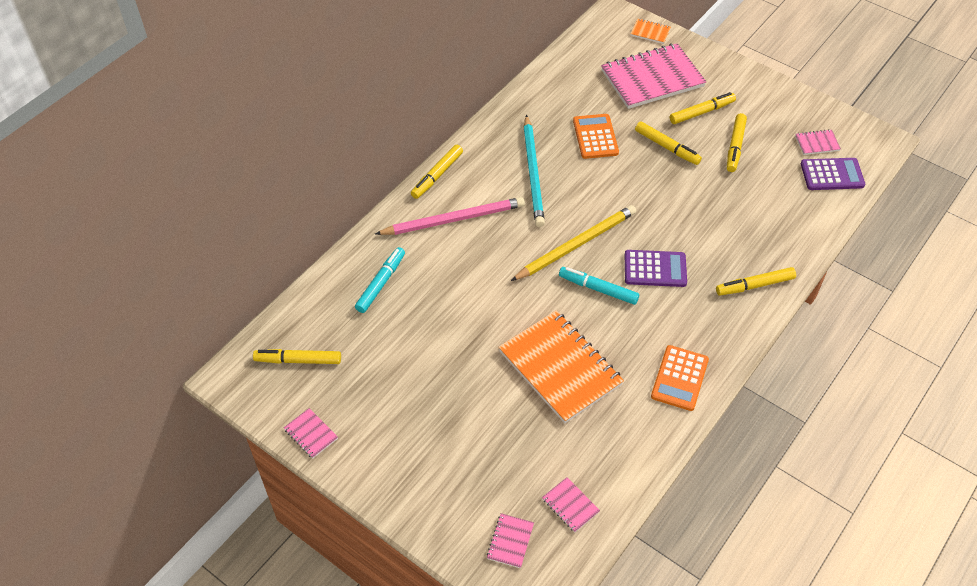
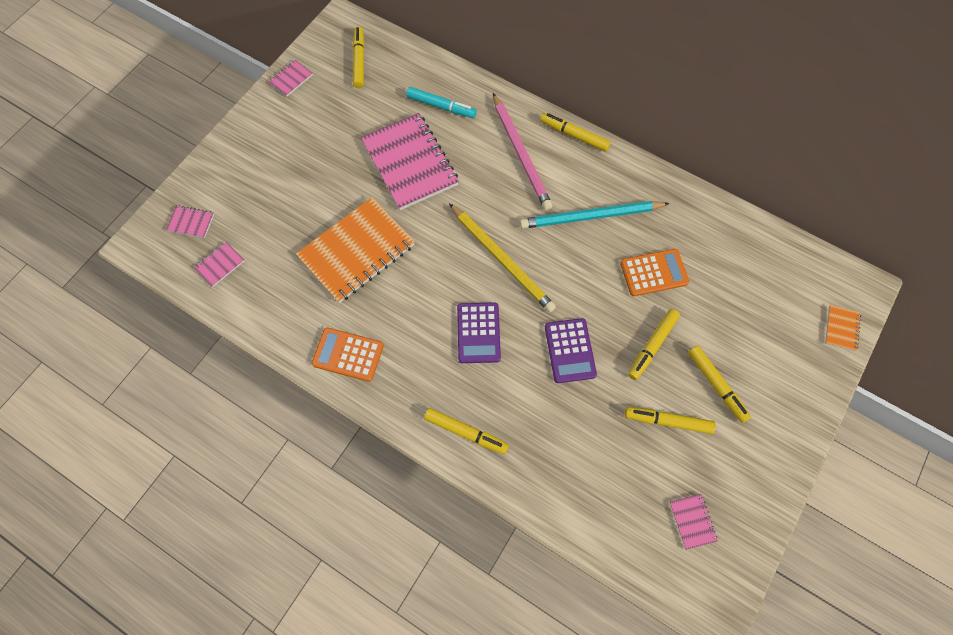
camera: 85 degrees right, 15 degrees up
(598, 289) = (449, 280): turquoise marker -> none
(652, 78) = (760, 330): pink notebook -> pink notebook (410, 163)
(754, 285) = (465, 432): yellow marker -> yellow marker turned 135 degrees clockwise
(832, 175) = (642, 535): purple calculator -> purple calculator (570, 350)

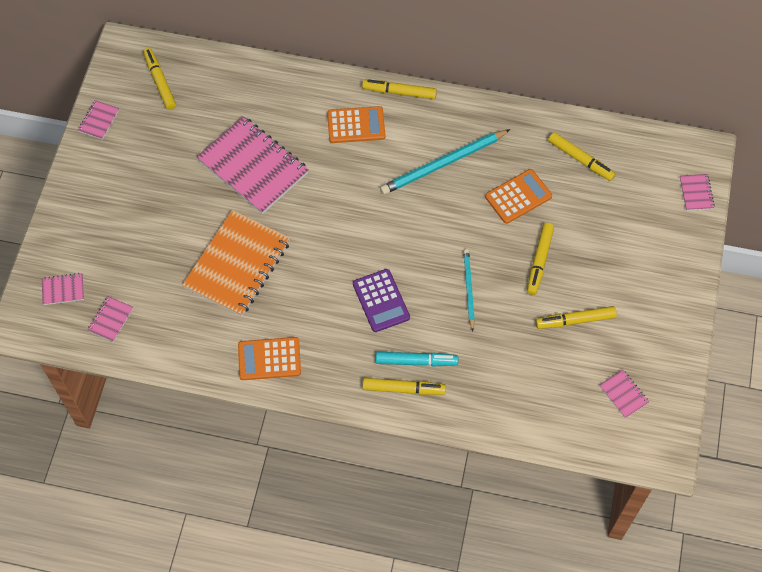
camera: 20 degrees left, 5 degrees down
(441, 106) = (260, 103): turquoise marker -> turquoise marker (416, 361)
(502, 259) = (376, 229): yellow pencil -> none
(521, 154) = (356, 125): pink pencil -> orange calculator
(570, 350) = (468, 289): purple calculator -> turquoise pencil
(716, 385) = (606, 276): yellow marker -> yellow marker (580, 159)
(841, 328) = (696, 193): orange notebook -> pink notebook

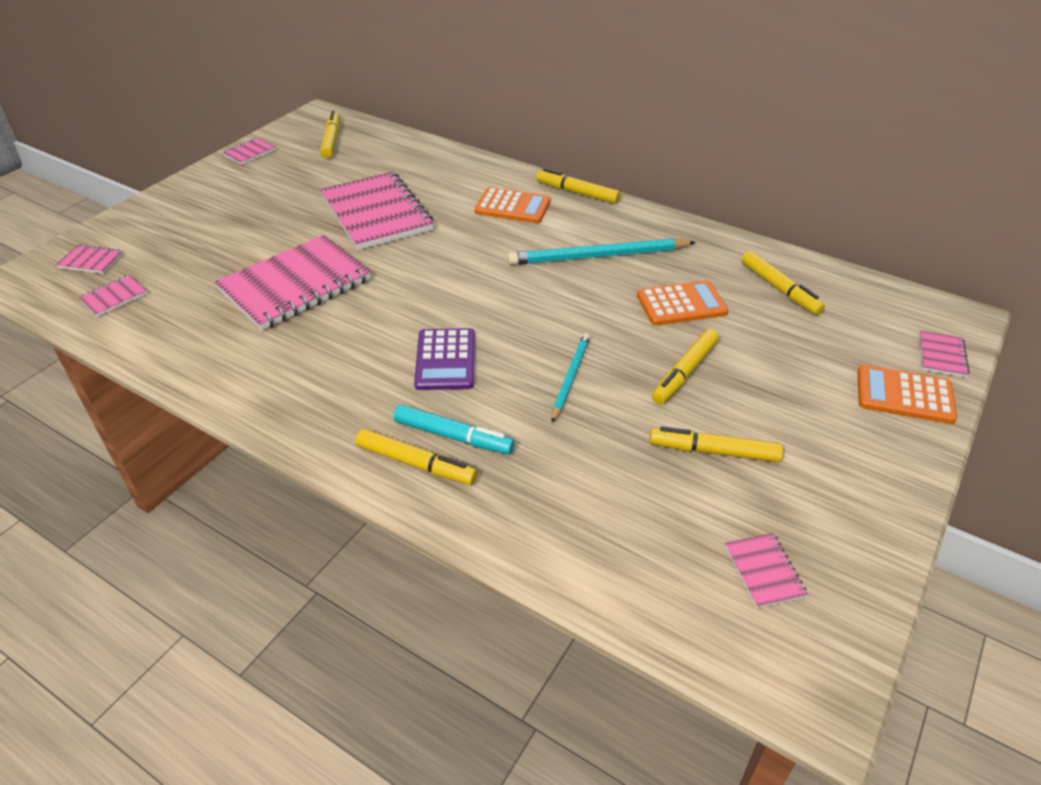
camera: 20 degrees right, 20 degrees down
(237, 265) = (296, 285): orange notebook -> pink notebook
(269, 359) = (261, 381): orange calculator -> orange calculator (904, 395)

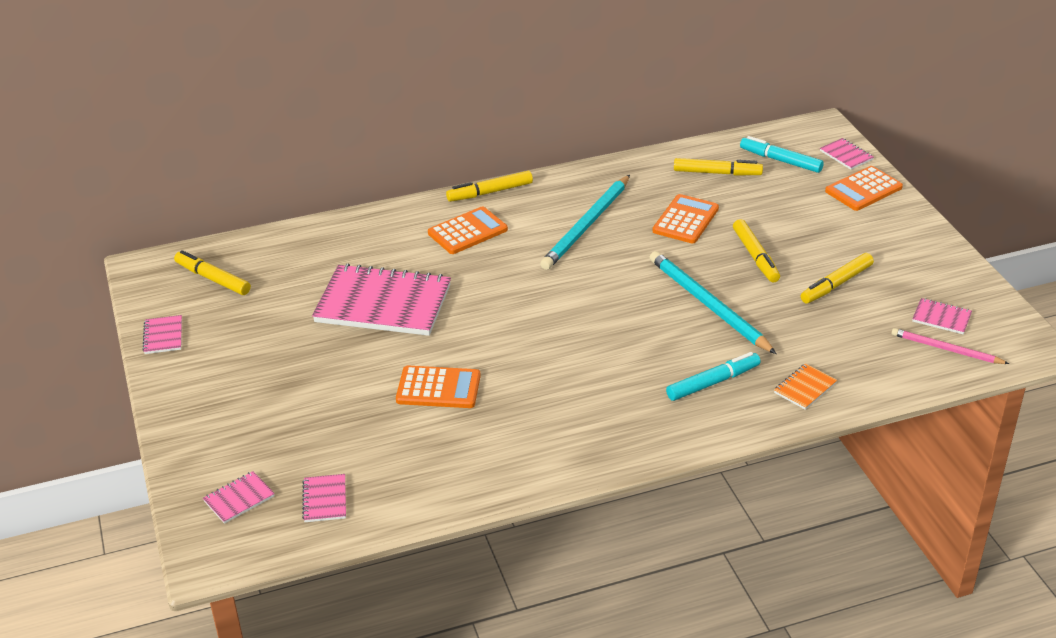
camera: 50 degrees left, 5 degrees down
(296, 285) = (438, 388): pink notebook -> orange calculator
(416, 464) = (722, 410): yellow marker -> none
(445, 360) = (626, 351): purple calculator -> none
(510, 509) = (805, 388): none -> orange notebook
(570, 377) = (708, 305): turquoise pencil -> turquoise pencil, size x1.72
(709, 604) = (946, 349): none -> pink pencil
(861, 317) = (780, 160): none -> turquoise marker

